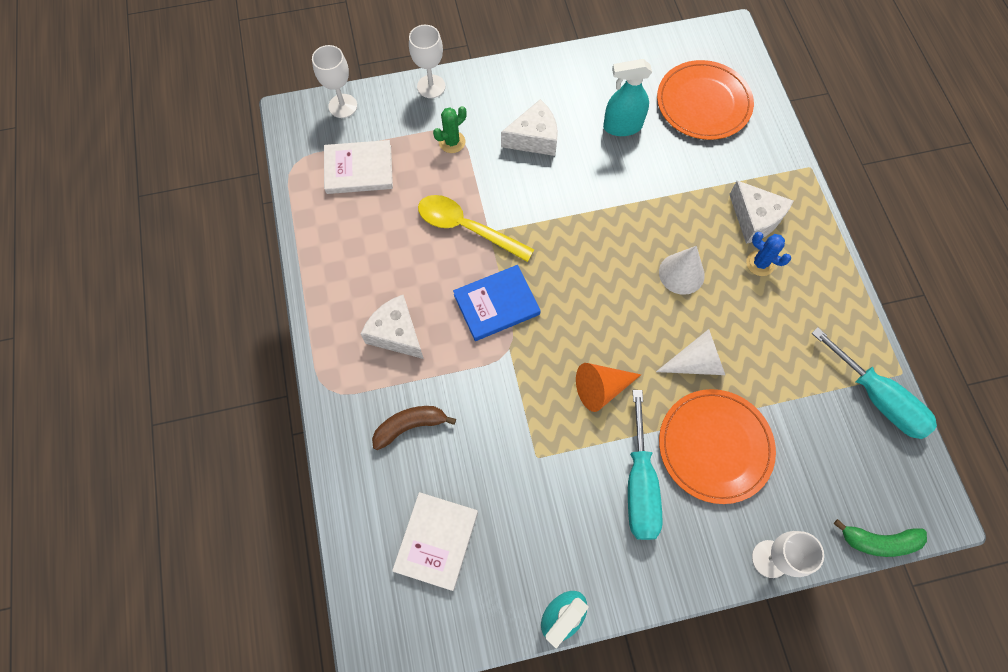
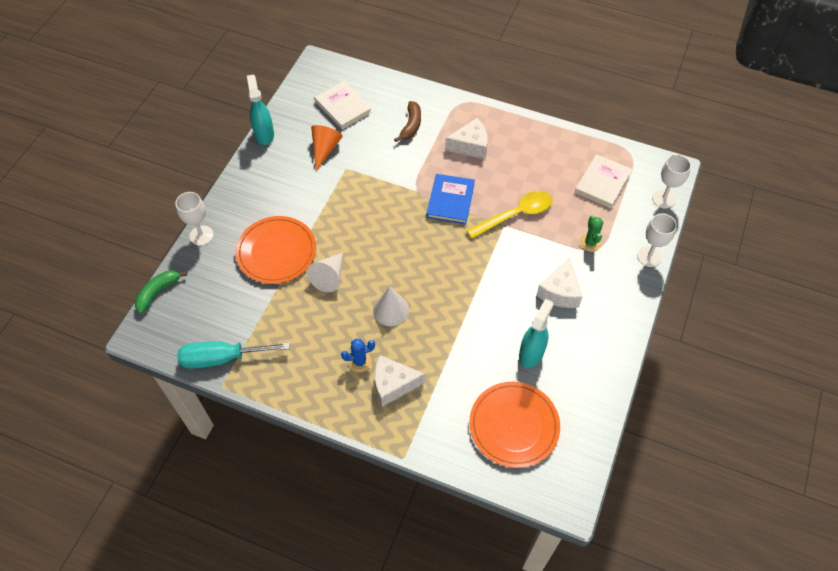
camera: 125 degrees right, 10 degrees down
(601, 388) = (356, 220): orange cone -> orange cone (325, 149)
(640, 484) = (290, 203): turquoise screwdriver -> none

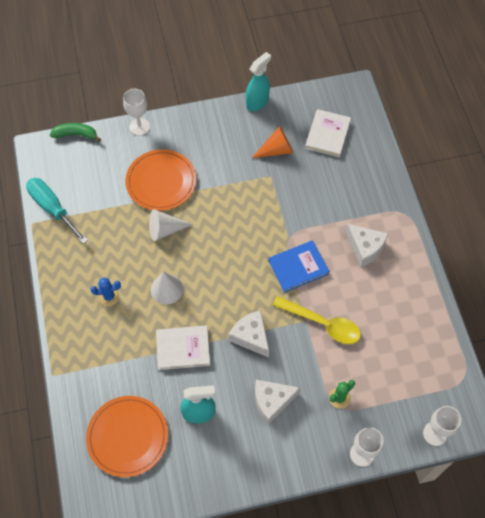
camera: 55 degrees right, 5 degrees up
(359, 361) = (109, 296): blue cactus -> blue cactus turned 45 degrees counterclockwise
(393, 384) = (105, 331): white cheese -> white cheese (251, 337)
(411, 125) = (349, 192): brown banana -> none
(602, 183) = (411, 373): white book -> white book (183, 348)

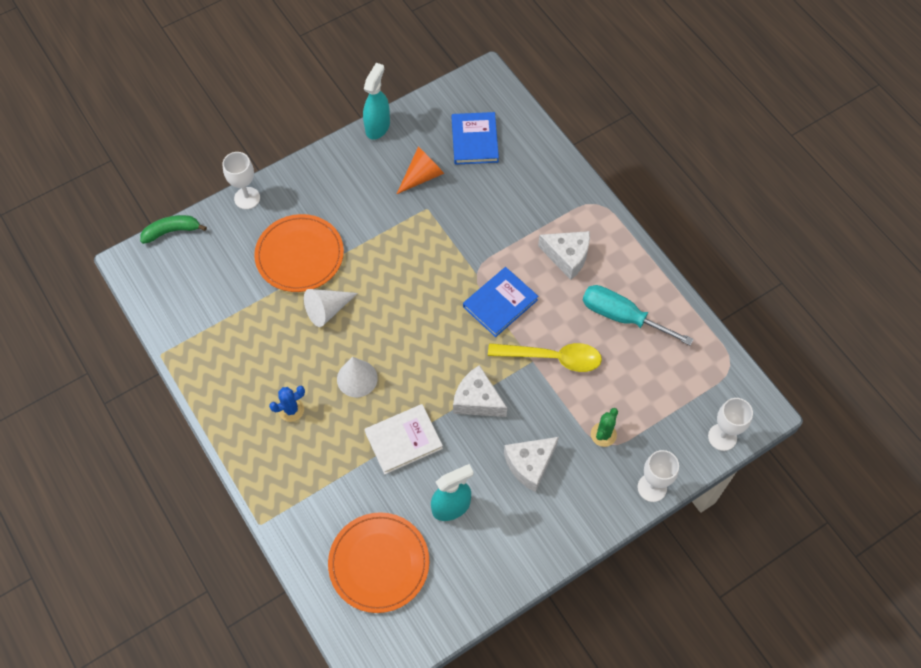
camera: 20 degrees left, 0 degrees up
(52, 208) = (179, 328): turquoise screwdriver -> turquoise screwdriver (622, 316)
(327, 135) = (474, 140): white book -> blue book

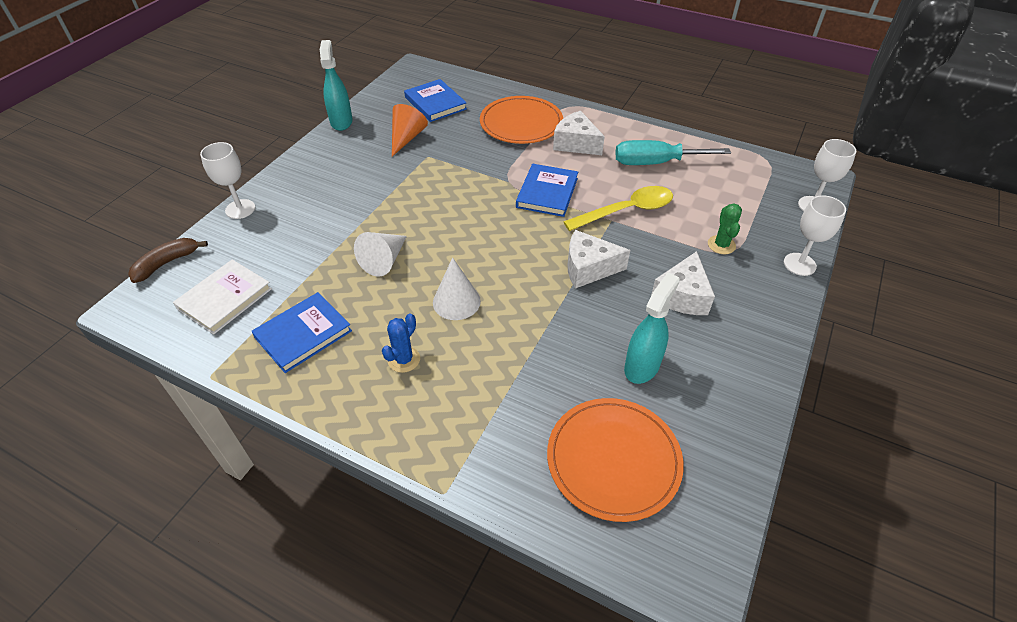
camera: 30 degrees left, 15 degrees down
(172, 231) = (167, 263): green banana -> brown banana
(235, 350) = (303, 334): none -> blue book
(299, 255) = (325, 230): orange plate -> orange plate (521, 123)
(403, 440) = (545, 332): white book -> white book (225, 299)
(567, 257) = (576, 143): white cheese -> white cheese turned 135 degrees counterclockwise

